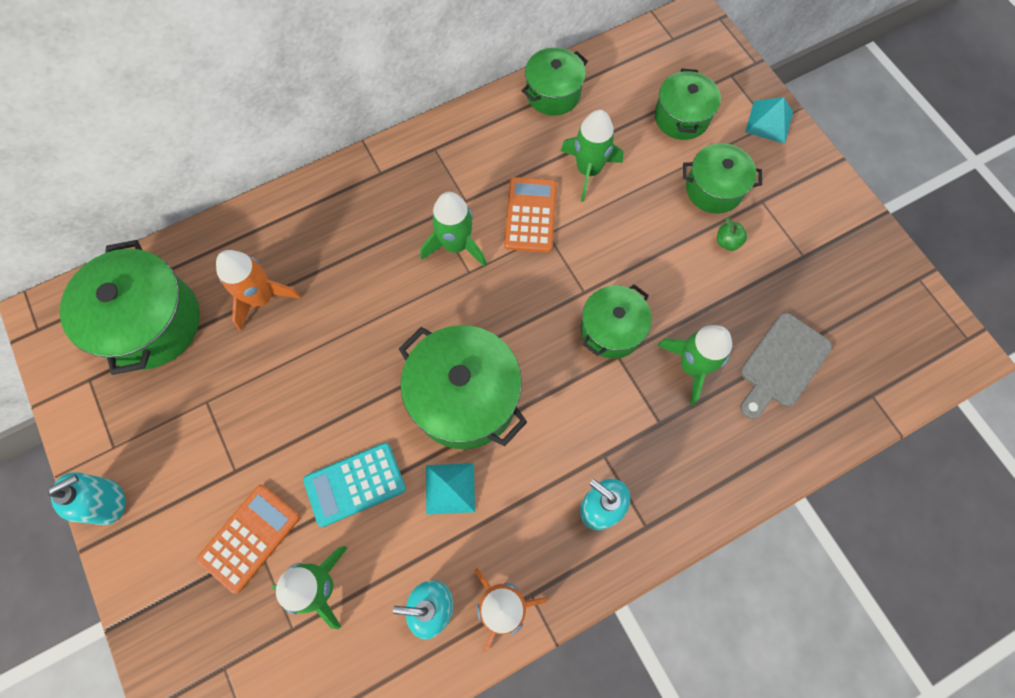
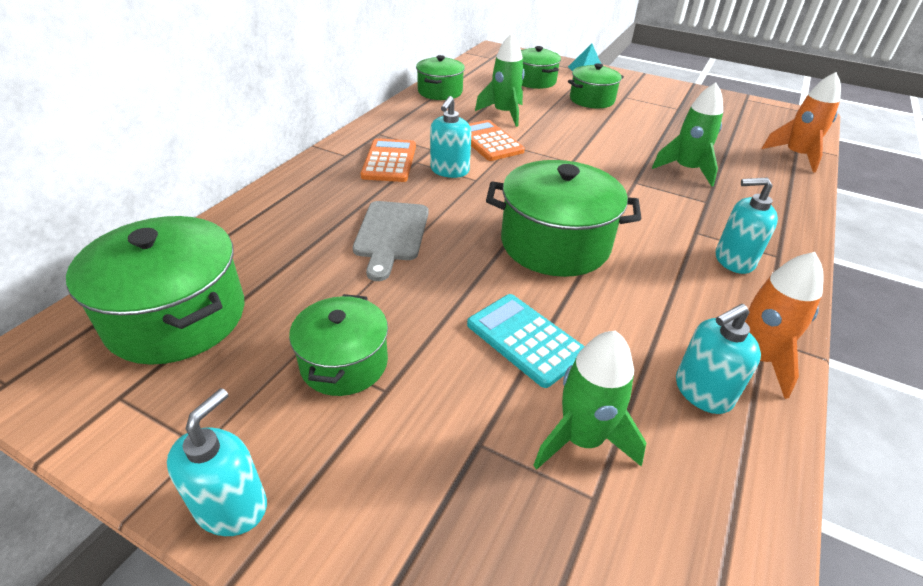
camera: 35 degrees left, 30 degrees down
(250, 537) = (459, 440): orange calculator -> orange calculator (389, 161)
(262, 298) = (299, 255): orange rocket -> orange rocket (796, 156)
(355, 484) = (525, 339): turquoise calculator -> turquoise calculator turned 105 degrees clockwise
(450, 488) = (612, 302): turquoise pyramid -> none
(456, 245) = (449, 170): green rocket -> turquoise soap dispenser
(611, 329) = (613, 172): green pot -> green pot (344, 363)
(727, 242) = (629, 116): green apple -> none
(782, 364) = (733, 150): grey cutting board -> grey cutting board (391, 234)

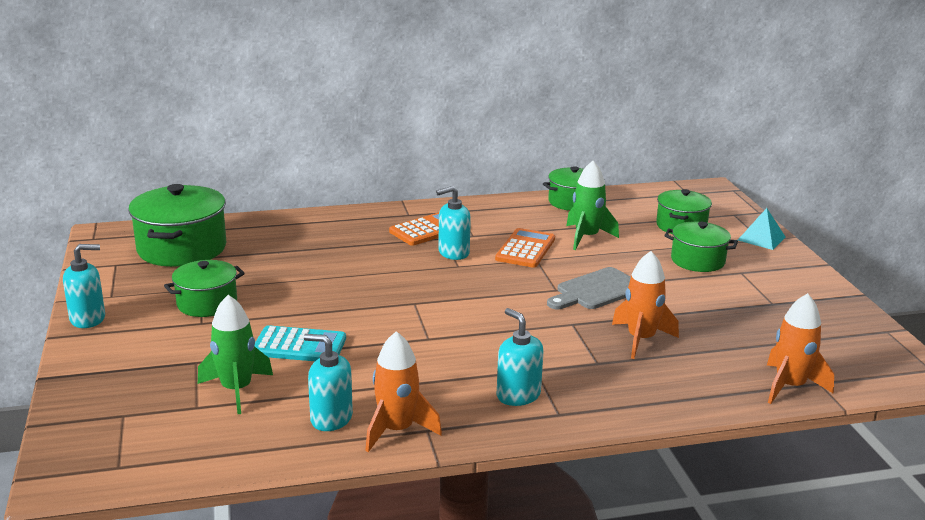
camera: 50 degrees right, 15 degrees down
(391, 234) = (341, 267): grey cutting board -> grey cutting board (596, 290)
(525, 339) = (299, 346): turquoise calculator -> turquoise calculator turned 90 degrees clockwise
(555, 243) = (421, 321): green pot -> none
(686, 170) = (641, 339): green rocket -> orange rocket

